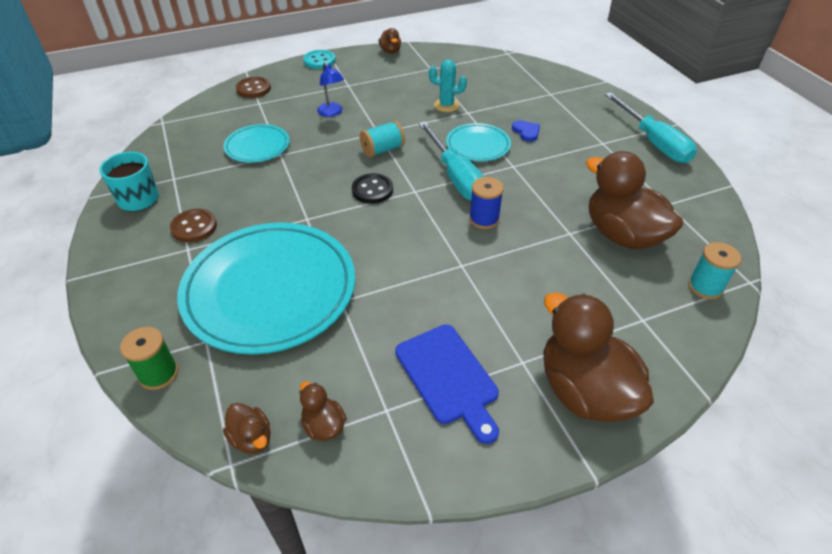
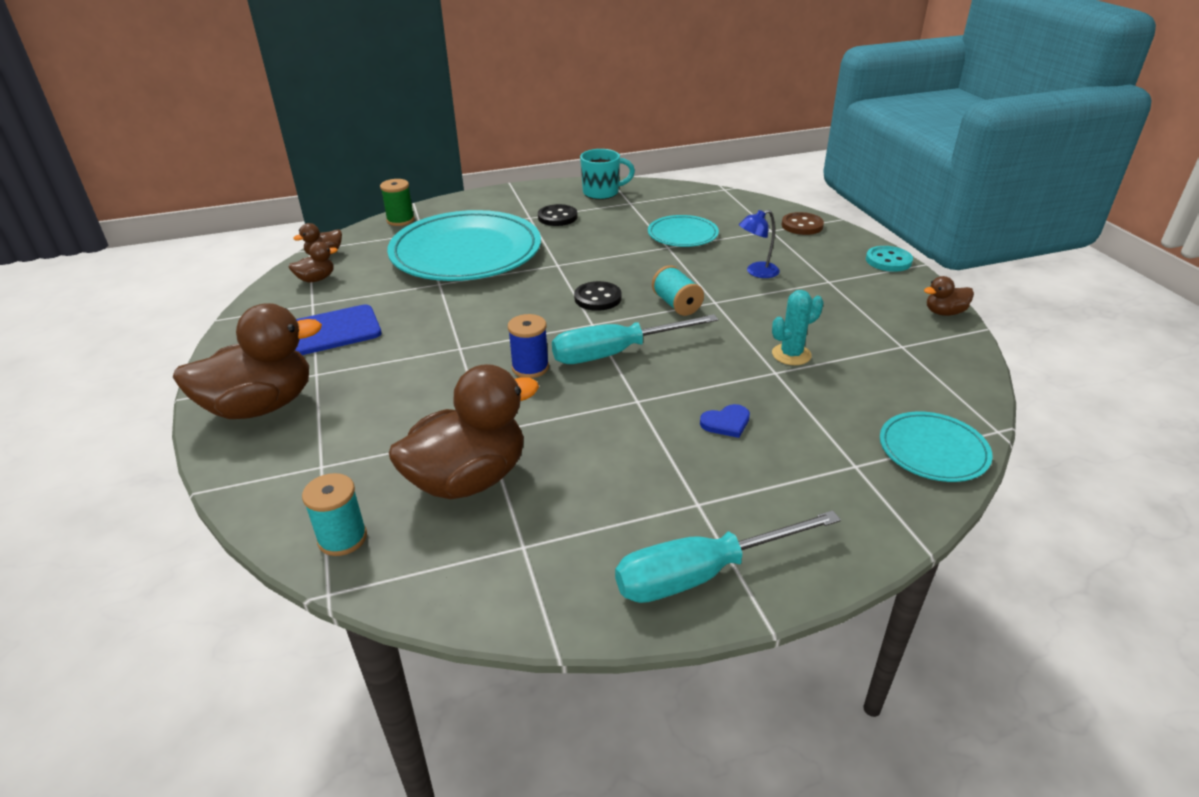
camera: 95 degrees right, 10 degrees down
(194, 227) = (557, 217): brown button -> black button
(446, 105) = (791, 354): turquoise cactus -> turquoise cactus turned 45 degrees clockwise
(478, 145) = (688, 375): turquoise plate -> turquoise plate (933, 450)

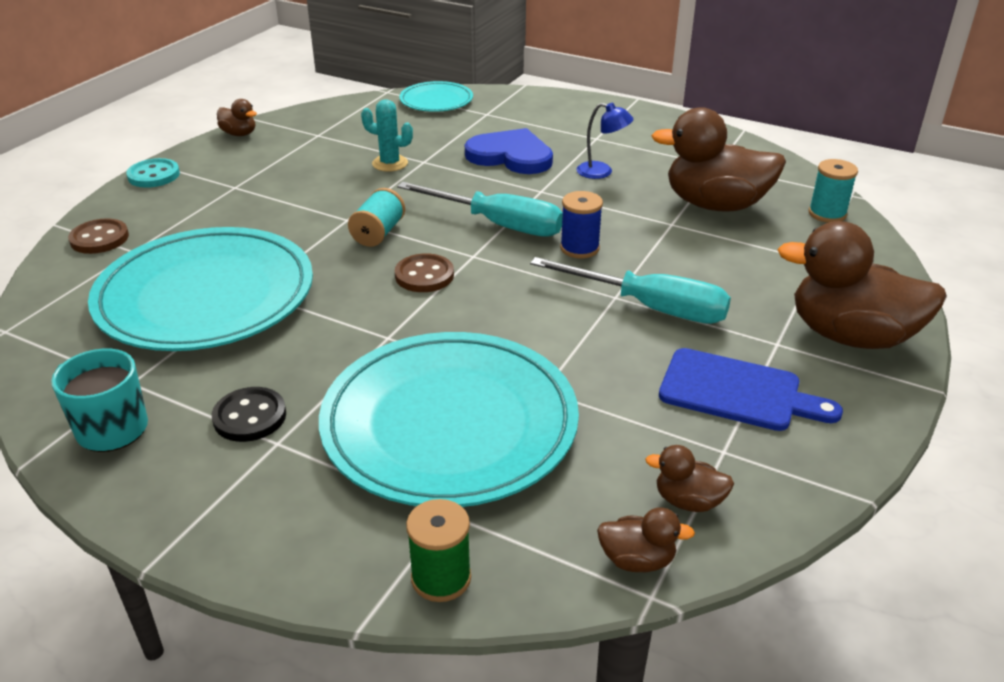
camera: 135 degrees left, 0 degrees up
(598, 298) = (424, 275): black button -> brown button
(682, 235) = (206, 296): turquoise plate -> turquoise plate, size x2.08
(702, 574) = (638, 120): turquoise screwdriver -> turquoise screwdriver (650, 307)
(726, 423) = (511, 156): blue heart -> blue heart, size x2.13
(756, 272) = (257, 222): blue lamp -> blue lamp (602, 172)

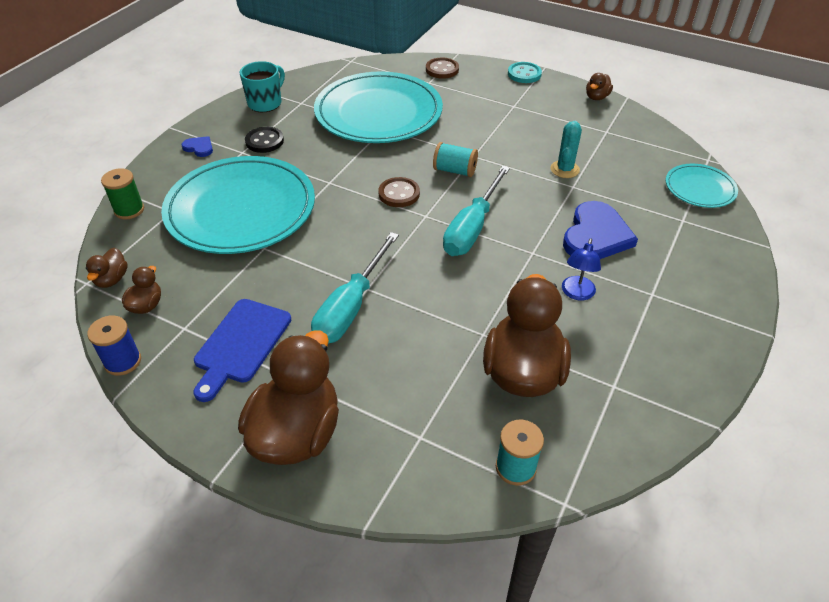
camera: 90 degrees right, 10 degrees up
(244, 506) = (199, 148): none -> blue heart
(579, 248) = (437, 272): blue spool -> blue spool (123, 361)

